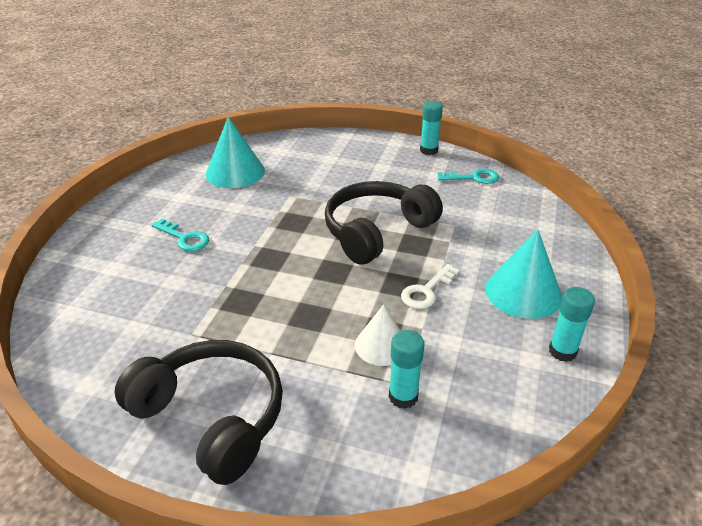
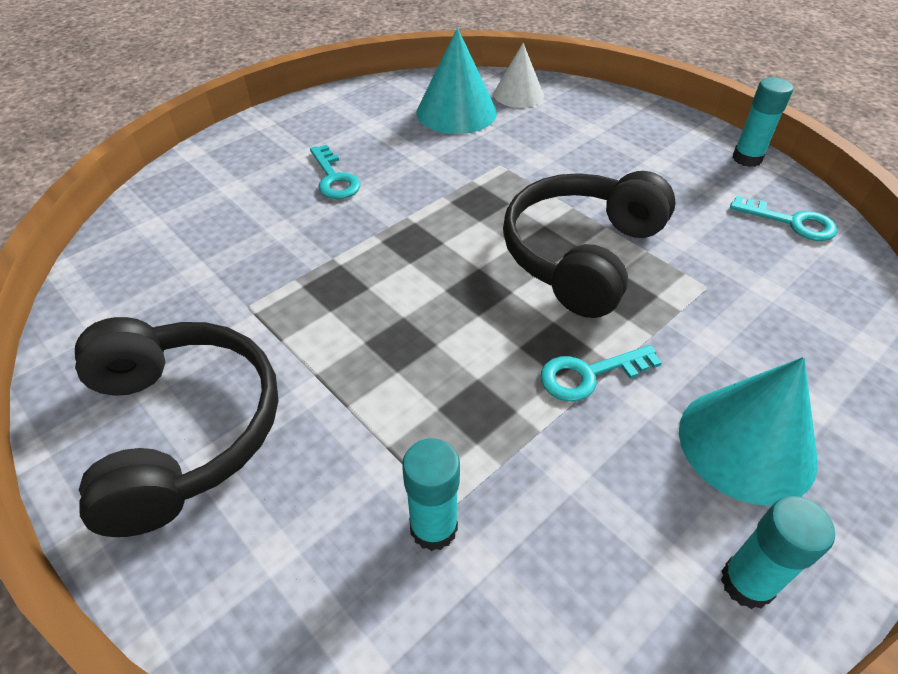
camera: 30 degrees right, 10 degrees up
(376, 231) = (581, 255): black headphones -> black headphones turned 45 degrees counterclockwise
(381, 345) = (462, 431): white cone -> white cone (518, 94)
(426, 291) = (589, 375): white key -> turquoise key

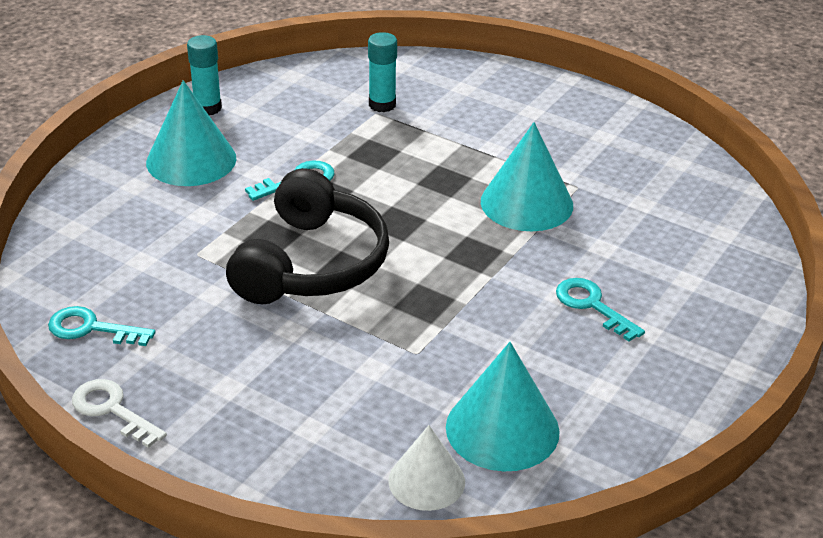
camera: 165 degrees right, 10 degrees down
(183, 429) = (558, 120): black headphones -> none
(322, 292) = (526, 203): none -> turquoise cone
(747, 158) = (112, 410): turquoise glue stick -> white key

